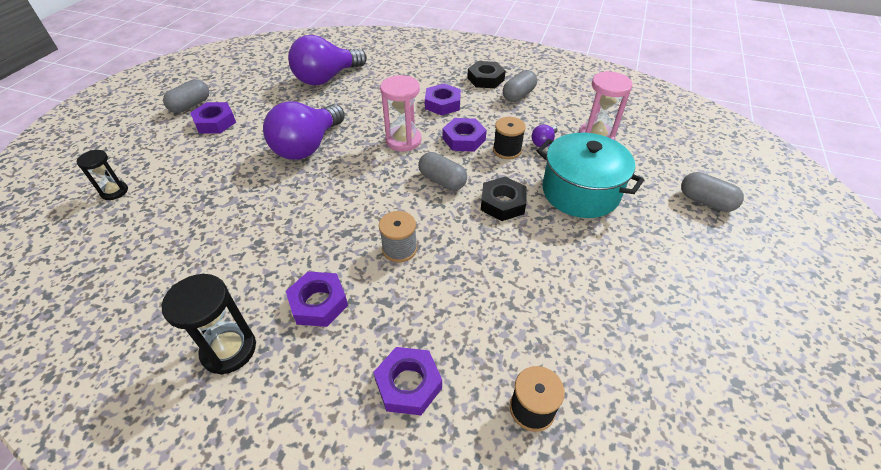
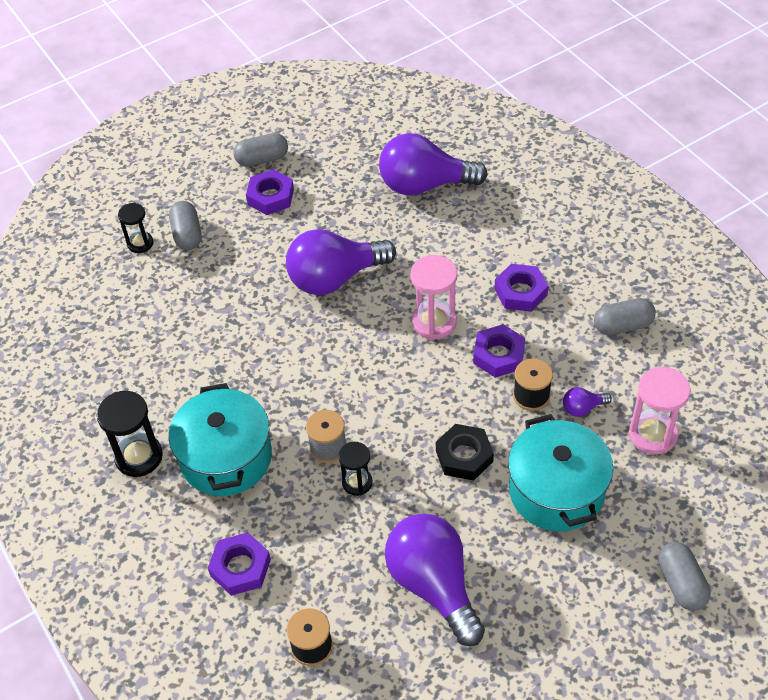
camera: 40 degrees right, 5 degrees up
(318, 303) = (226, 457): purple nut -> turquoise pot
(442, 181) = (429, 395): grey capsule -> grey capsule (187, 234)
(445, 260) = (357, 482): none -> black hourglass
(485, 79) = (607, 279): black nut -> none
(571, 296) = (434, 585): none -> purple light bulb

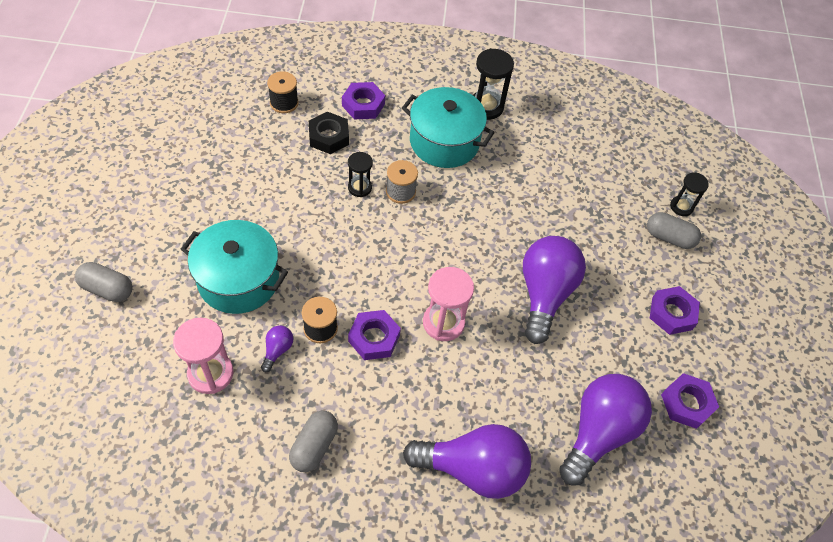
camera: 120 degrees right, 5 degrees up
(262, 159) = (725, 337): grey capsule -> none
(434, 585) = (255, 174): purple light bulb -> purple light bulb (473, 469)
(464, 456) = (318, 253): black nut -> black nut (328, 137)
(520, 292) = (416, 403): purple nut -> purple nut (687, 403)

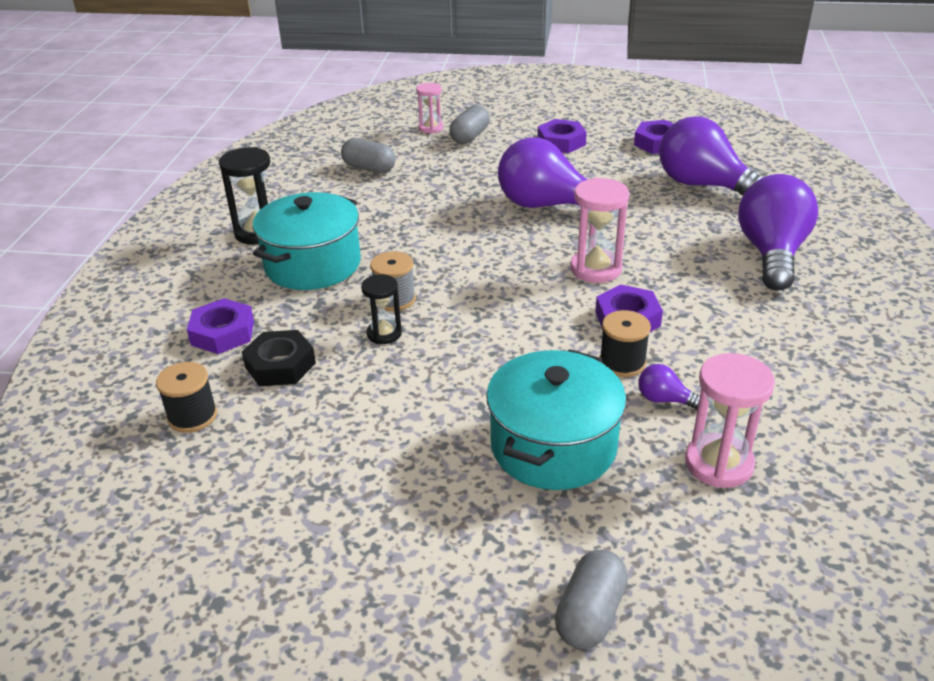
camera: 80 degrees left, 20 degrees down
(314, 446) = (790, 362): grey capsule -> grey capsule (369, 168)
(681, 207) = (431, 128): black hourglass -> pink hourglass

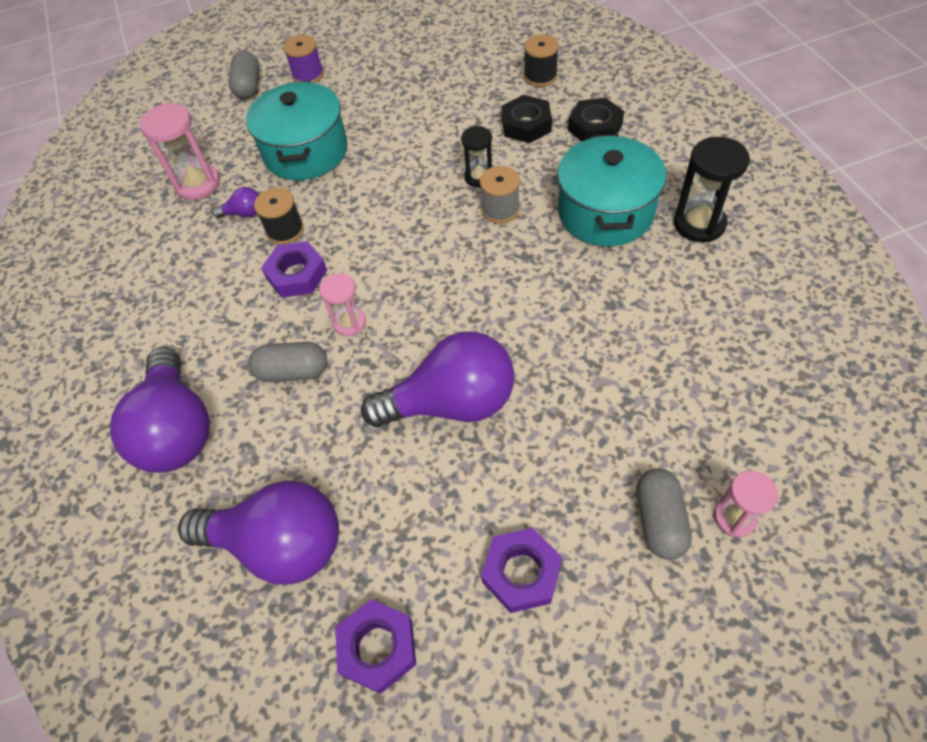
camera: 155 degrees right, 20 degrees up
(222, 333) = (595, 127): purple nut -> black nut
(369, 168) = (711, 375): grey capsule -> grey capsule (293, 372)
(479, 585) = (308, 75): none -> purple spool
(595, 269) = (349, 322): pink hourglass -> pink hourglass, size x0.63

